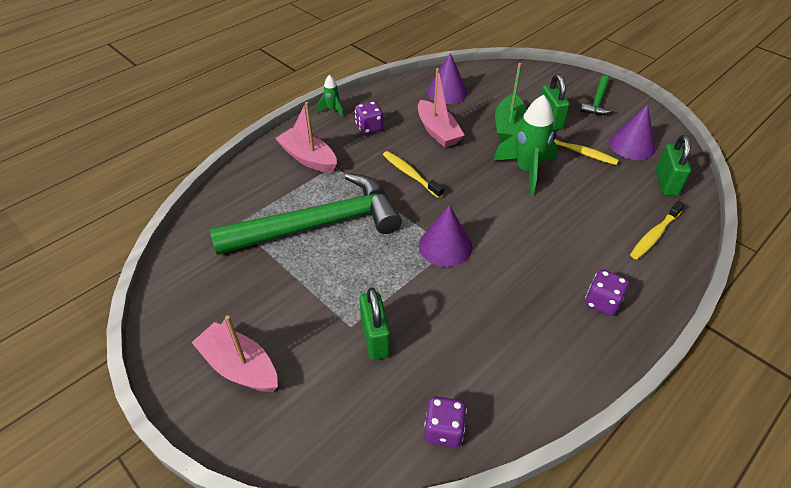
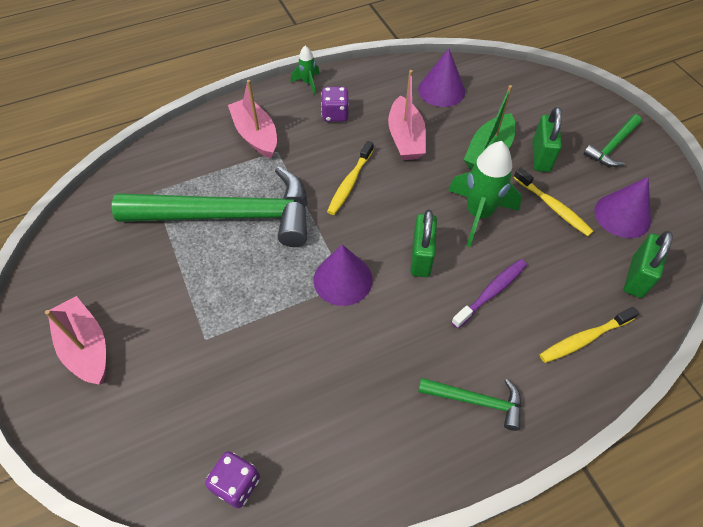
camera: 20 degrees right, 10 degrees up
(375, 338) = (221, 360): green padlock -> green padlock (421, 257)
(410, 174) = (350, 183): yellow toothbrush -> yellow toothbrush turned 135 degrees counterclockwise
(568, 222) = (491, 292): none -> purple toothbrush
(602, 302) = (476, 401): purple dice -> green hammer

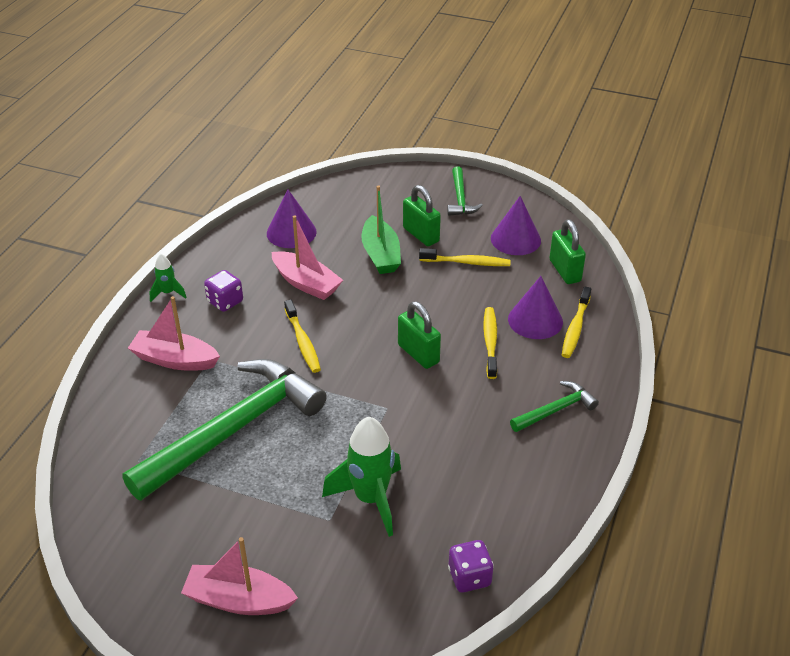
camera: 45 degrees left, 15 degrees down
(343, 279) = (381, 407): purple cone -> purple cone (535, 320)
(478, 214) = (424, 300): green rocket -> green rocket (370, 499)
(491, 292) = (490, 342): purple toothbrush -> yellow toothbrush

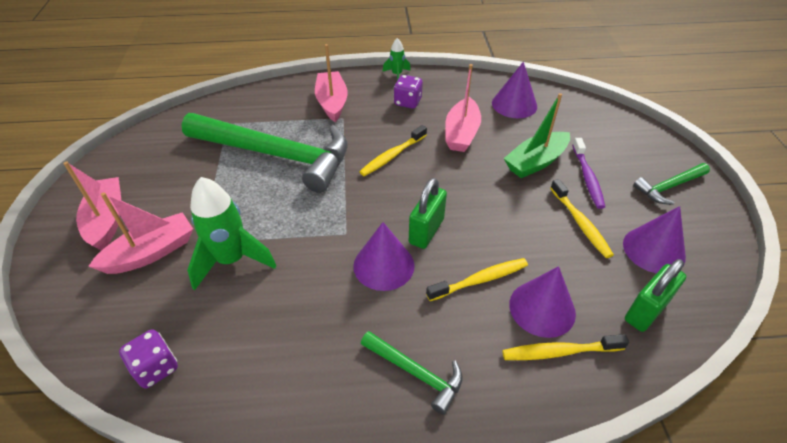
camera: 65 degrees right, 5 degrees up
(319, 564) = (151, 252): none -> pink boat
(421, 235) = (587, 178): green padlock -> purple toothbrush
(441, 394) = (384, 265): none -> purple cone

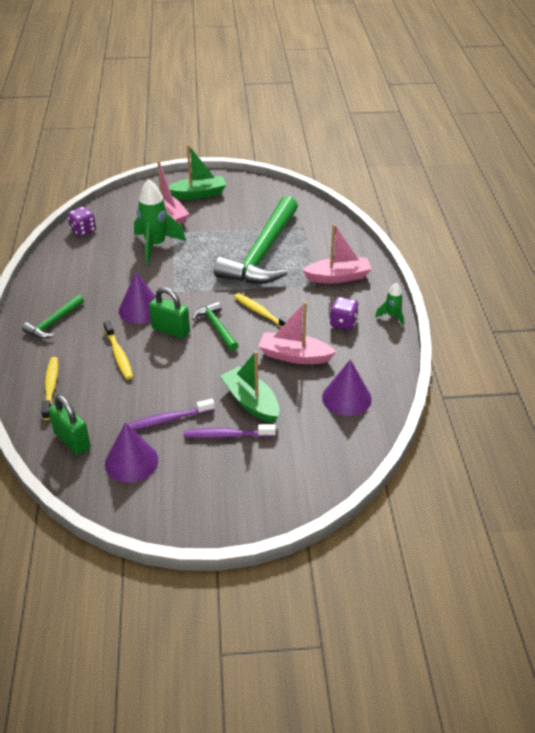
camera: 90 degrees right, 5 degrees down
(107, 220) = (198, 194): pink boat -> green boat
(542, 308) = (87, 384): purple cone -> none
(580, 223) = (168, 419): yellow toothbrush -> purple toothbrush
(669, 187) = (210, 495): green hammer -> green hammer (216, 327)

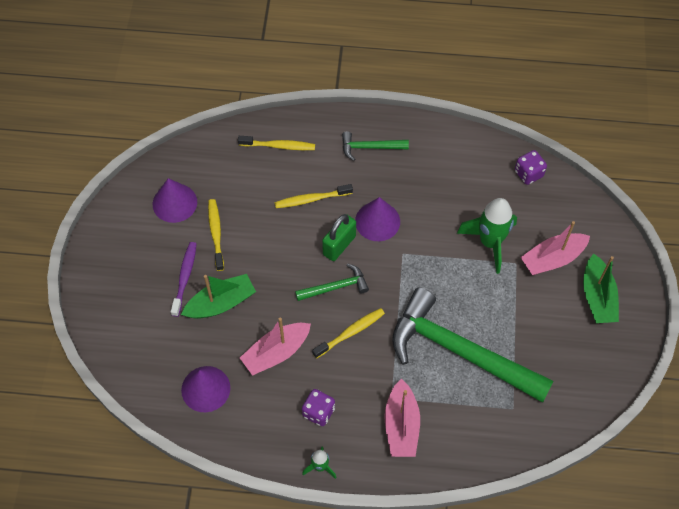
camera: 100 degrees right, 20 degrees up
(54, 322) = (370, 147): green hammer -> green hammer turned 45 degrees counterclockwise
(72, 441) = (210, 161): green padlock -> none
(168, 419) = (216, 233): purple toothbrush -> yellow toothbrush
(294, 356) = (276, 352): pink boat -> pink boat turned 150 degrees counterclockwise

